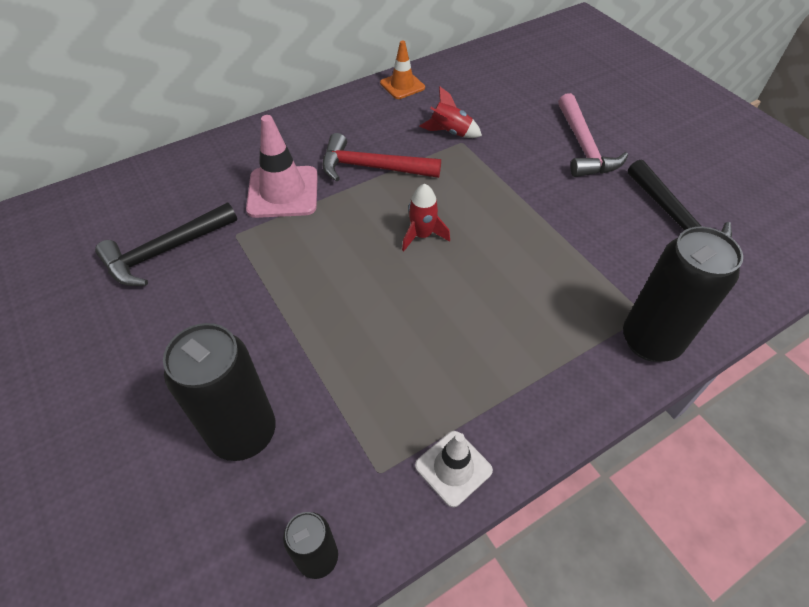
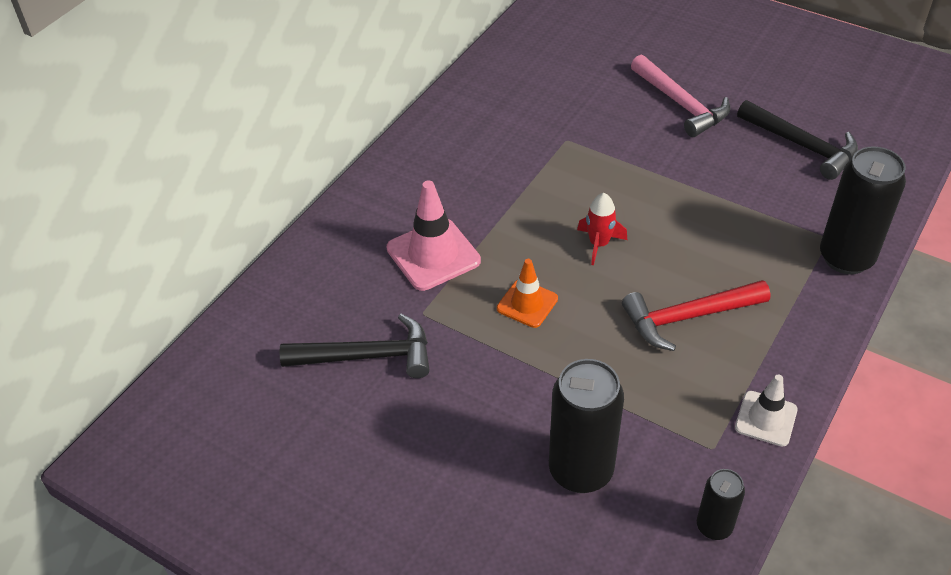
camera: 25 degrees left, 5 degrees down
(165, 251) = (367, 356): black hammer -> black hammer turned 120 degrees counterclockwise
(372, 167) = (501, 197): red hammer -> red hammer (688, 317)
(402, 85) = (461, 100): orange traffic cone -> orange traffic cone (527, 303)
(450, 132) = (548, 133): red rocket -> none

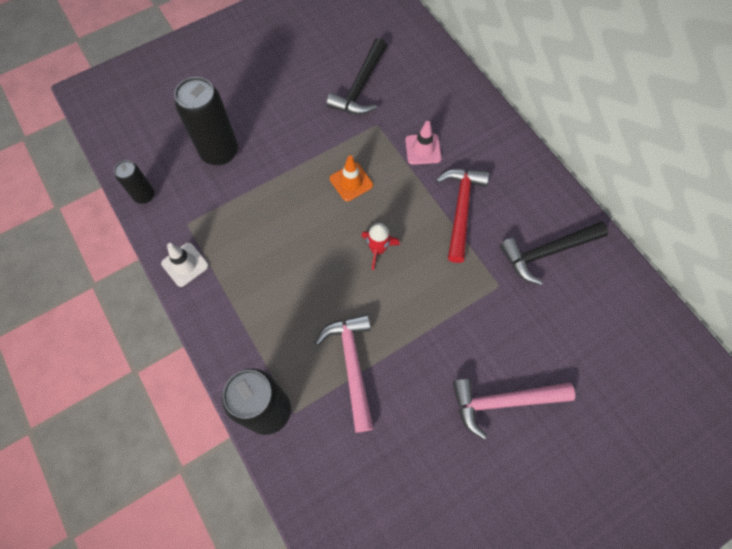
camera: 115 degrees right, 20 degrees up
(433, 255) = (423, 149): pink traffic cone -> pink traffic cone, size x0.62
(688, 317) = (284, 268): red hammer -> red hammer (461, 209)
(742, 214) = (352, 365): none -> pink hammer
(802, 145) = (401, 470): black hammer -> black hammer (547, 252)

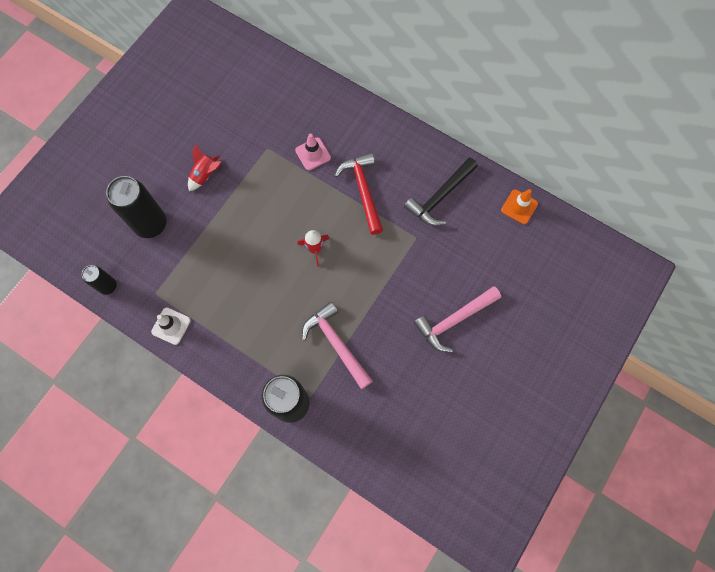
camera: 25 degrees left, 5 degrees up
(300, 126) = (205, 175): none -> red rocket
(351, 182) = (269, 204): orange traffic cone -> orange traffic cone (519, 207)
(360, 86) = (238, 121): black hammer -> none

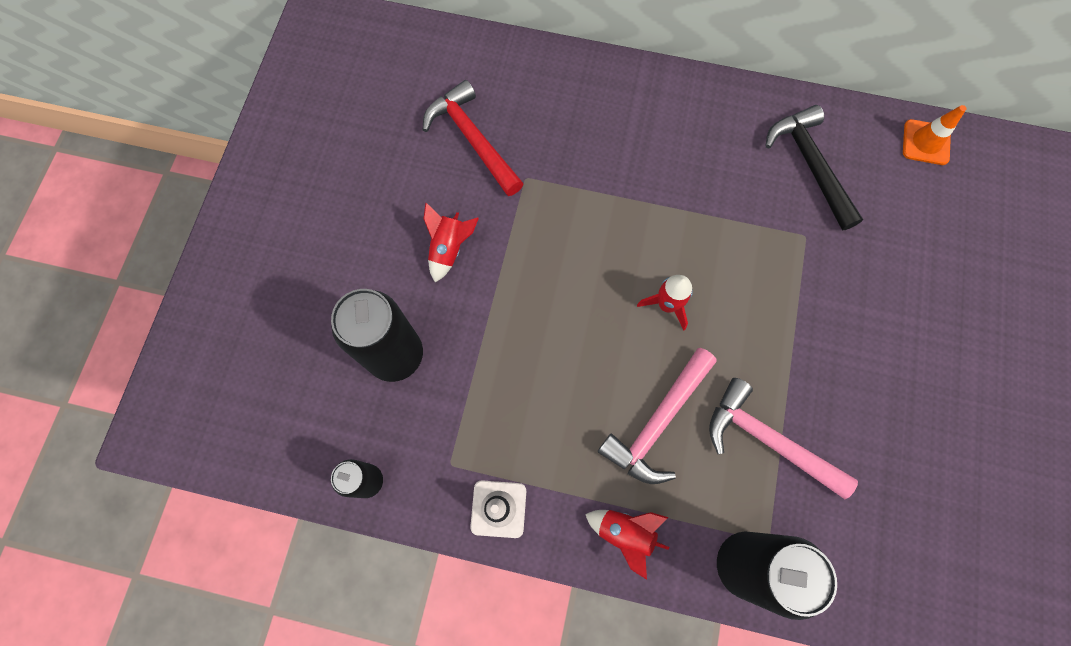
camera: 20 degrees left, 0 degrees up
(233, 363) = (625, 533): none -> red rocket
(313, 154) = (598, 164): pink traffic cone -> none
(363, 190) = (696, 193): red hammer -> red hammer (472, 139)
(440, 197) = (810, 165): black hammer -> black hammer turned 135 degrees clockwise
(454, 320) = (920, 339): pink hammer -> pink hammer (657, 422)

